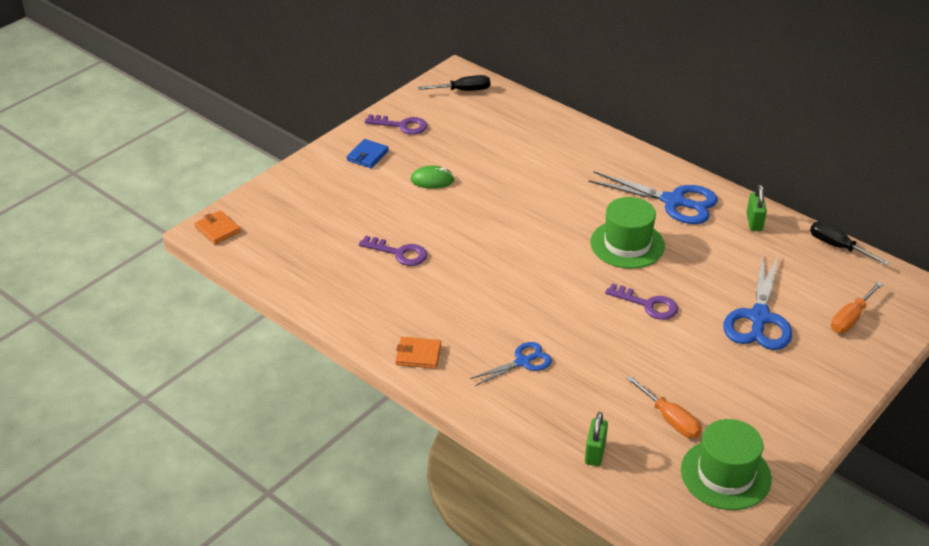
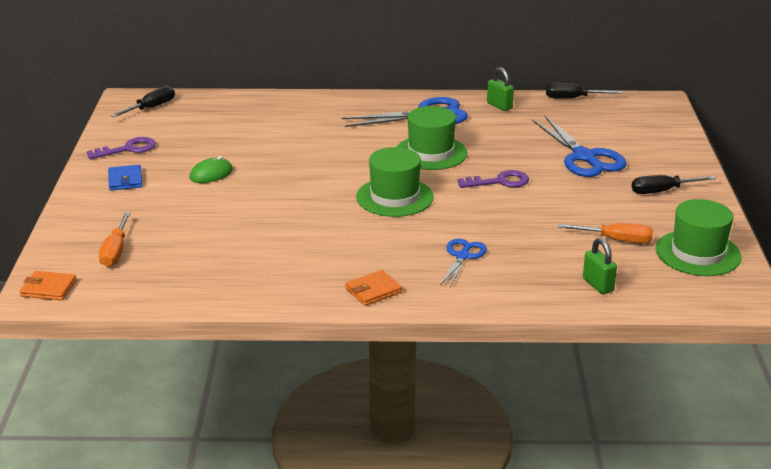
camera: 40 degrees left, 10 degrees down
(399, 253) = (254, 232): purple key -> none
(541, 275) = (394, 197): none -> green hat
(784, 393) = (662, 191): none -> black screwdriver
(851, 318) = (639, 133): orange screwdriver -> orange screwdriver (115, 251)

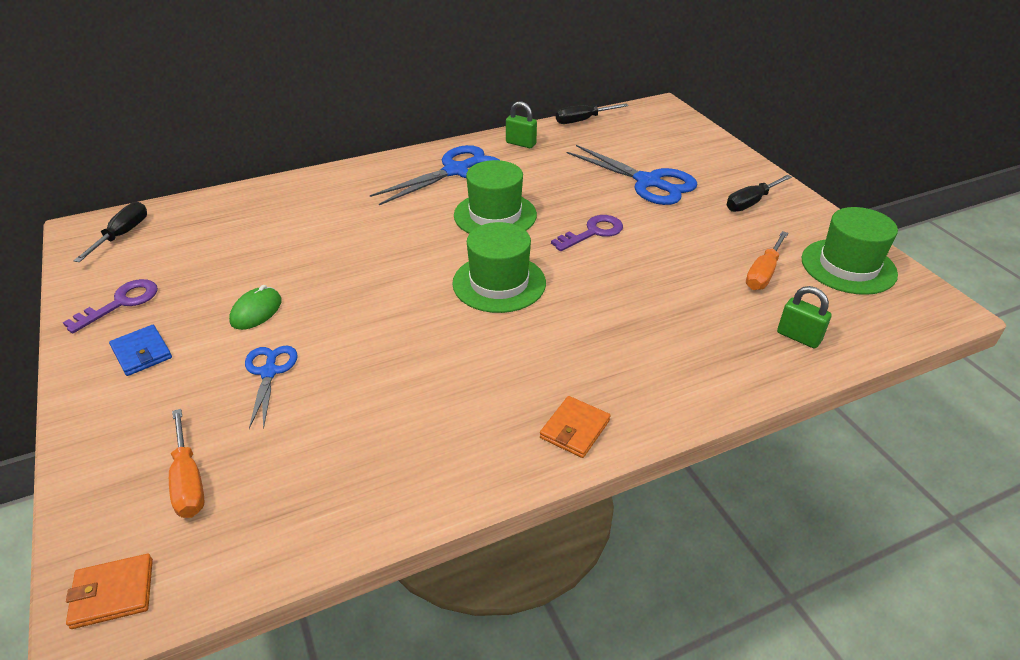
camera: 25 degrees left, 10 degrees up
(462, 256) = (634, 343): blue scissors -> blue scissors (269, 372)
(616, 240) = (763, 273): orange screwdriver -> orange screwdriver turned 135 degrees clockwise

